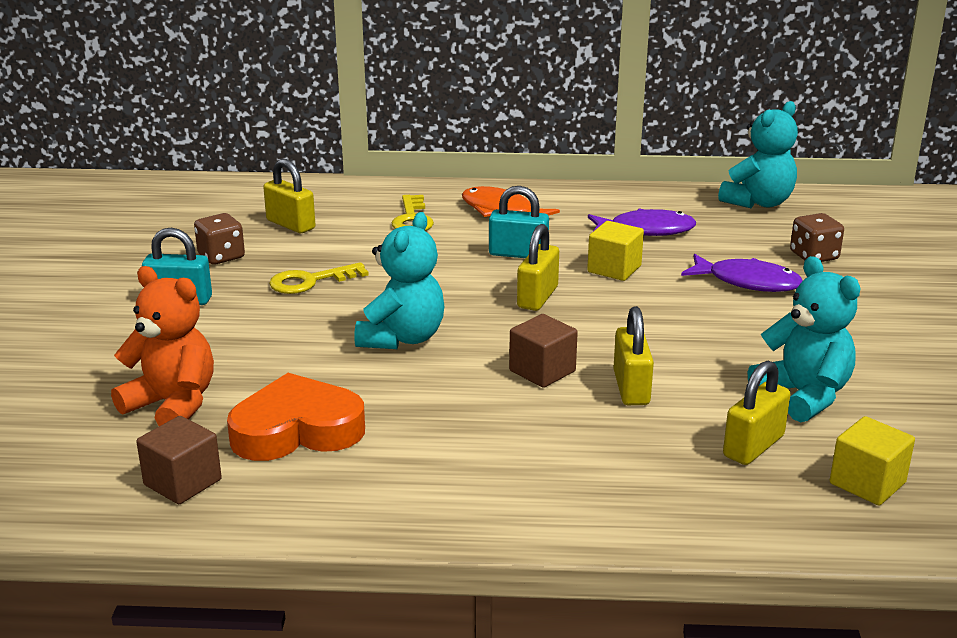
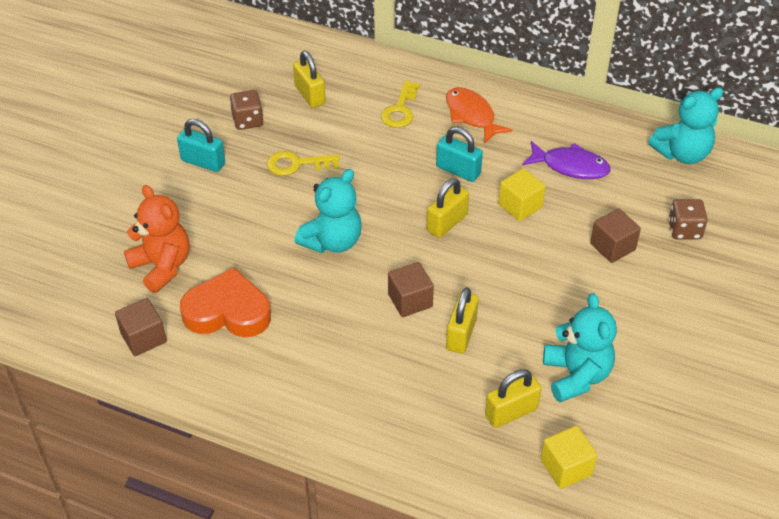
camera: 20 degrees right, 20 degrees up
(747, 282) = (612, 246): purple fish -> brown cube

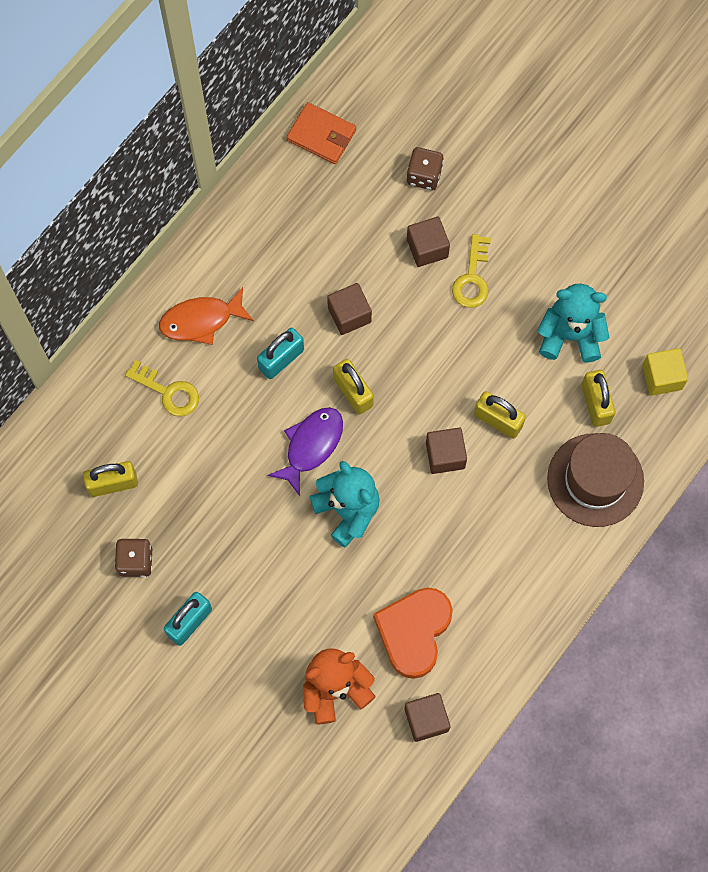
camera: 75 degrees left, 25 degrees up
(297, 164) = (223, 521): yellow key -> yellow key (472, 277)
(427, 428) = (595, 480): none -> brown hat
(520, 206) = (349, 315): yellow cube -> brown cube
(570, 166) = (308, 247): purple fish -> purple fish (311, 446)
(682, 154) = (321, 135): turquoise teddy bear -> orange wallet

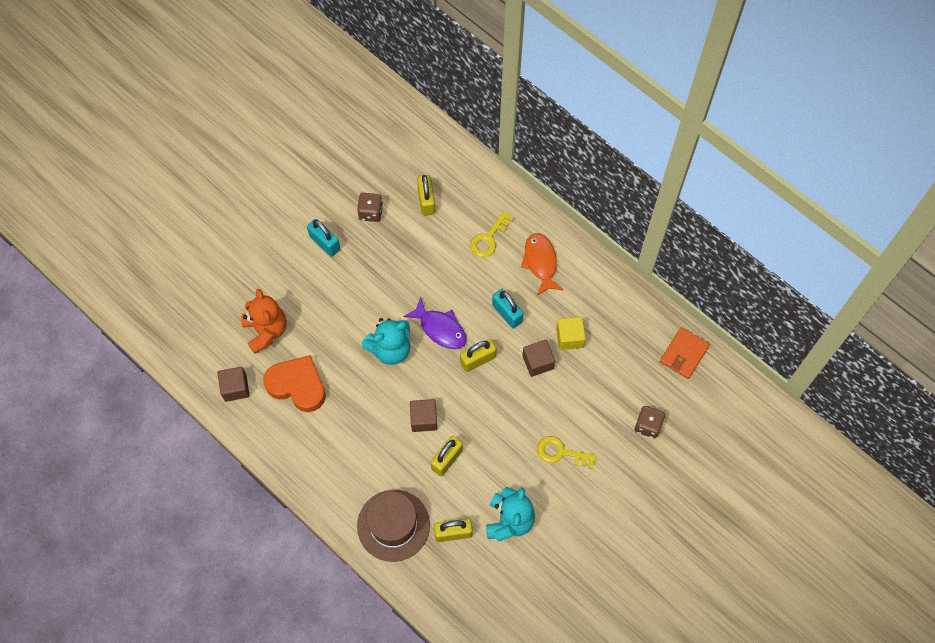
camera: 95 degrees right, 5 degrees down
(427, 248) = (587, 422): brown cube -> none
(662, 377) = (470, 587): yellow cube -> yellow cube (569, 337)

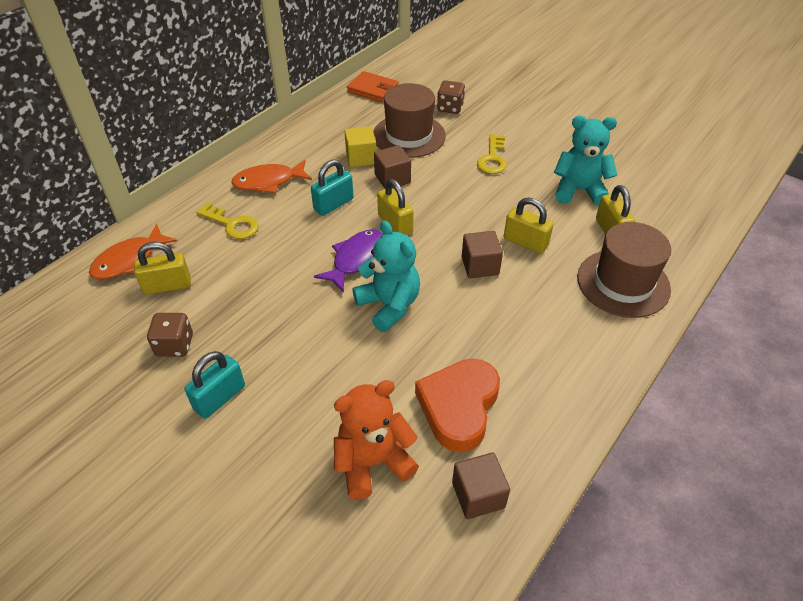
camera: 95 degrees left, 20 degrees down
(455, 173) = (129, 260): none -> orange fish
(601, 382) = (409, 136): none -> brown hat

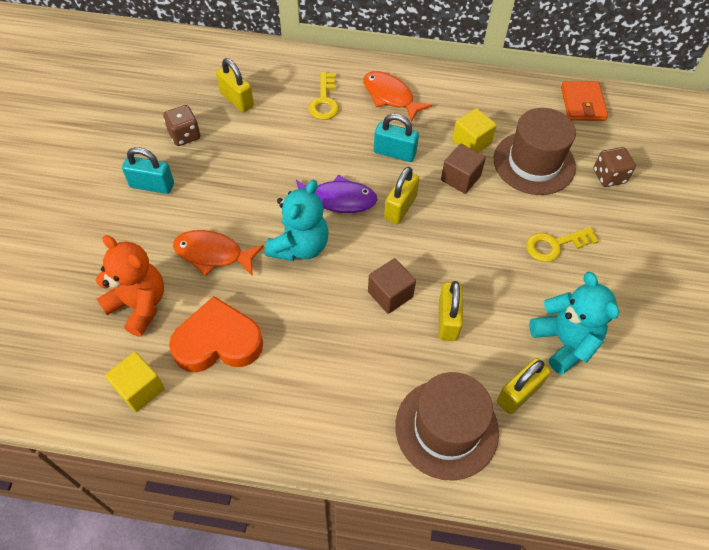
camera: 60 degrees right, 10 degrees up
(129, 260) = (248, 65): orange fish -> orange fish (213, 254)
(478, 495) = (140, 389): brown cube -> yellow cube

